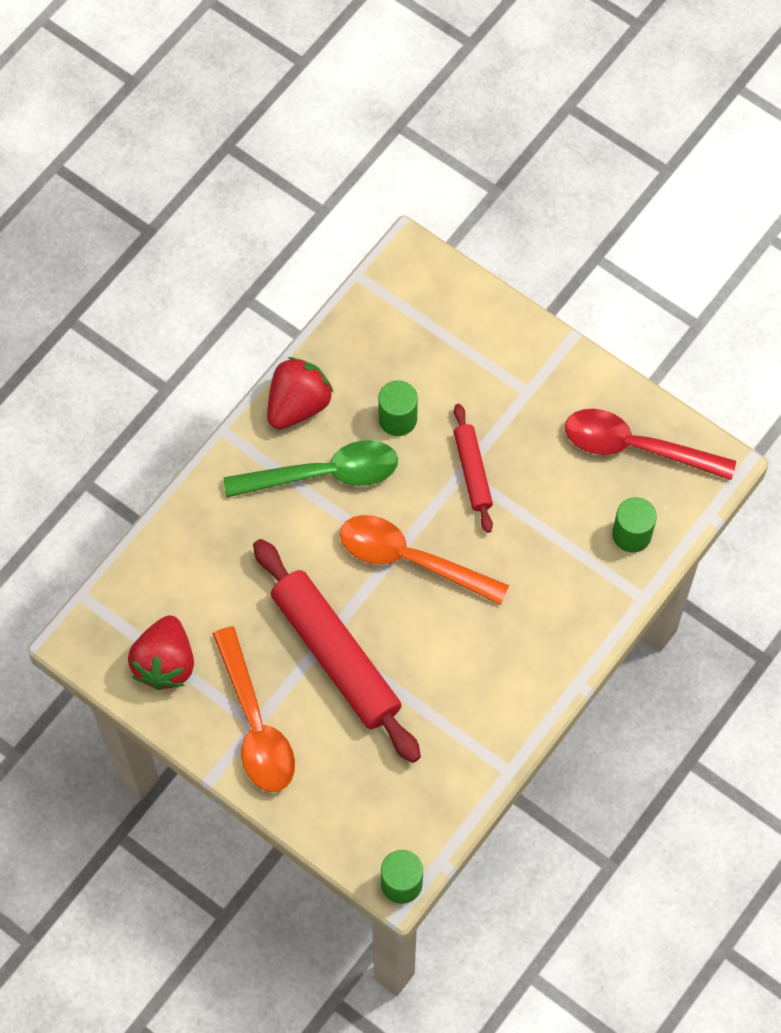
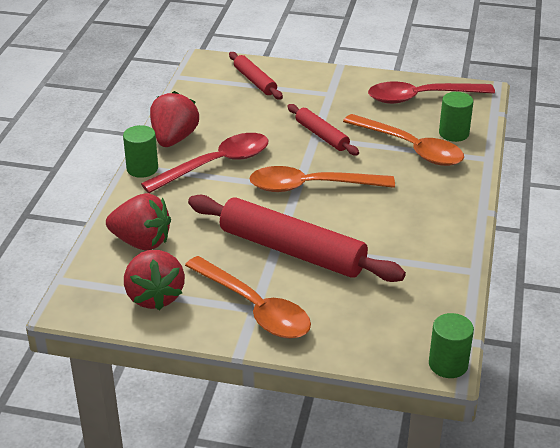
camera: 25 degrees left, 30 degrees down
(186, 573) = (141, 242): none -> red strawberry
(323, 474) = (215, 165): green spoon -> red spoon
(397, 419) = (250, 127): green cylinder -> green cylinder (142, 169)
(449, 326) = (255, 81): none -> red rolling pin
(563, 539) = (410, 148): none -> orange spoon

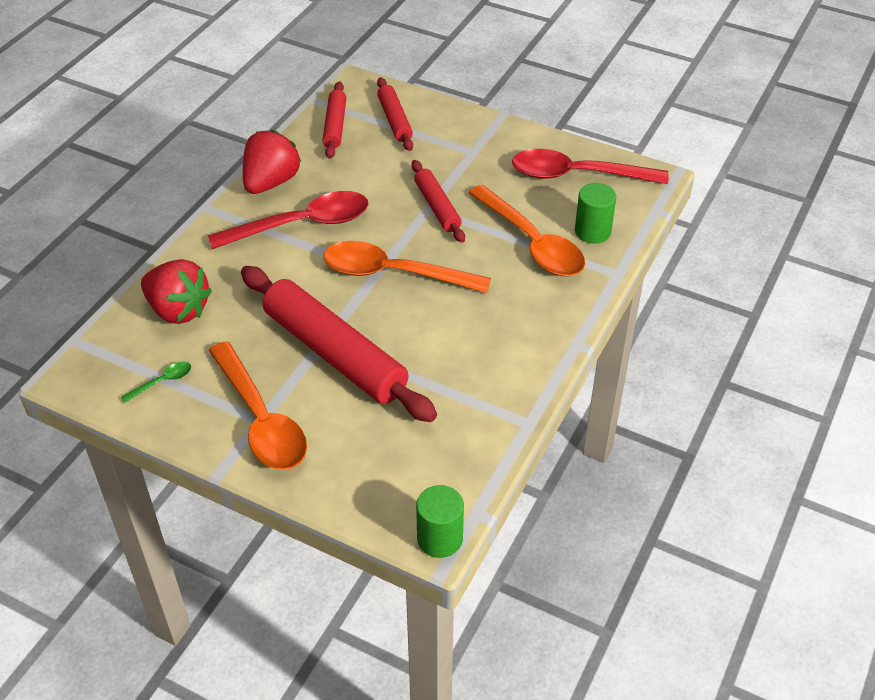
camera: 15 degrees right, 10 degrees up
(142, 169) = (220, 215): green cylinder -> none
(154, 296) = (162, 382): red strawberry -> green spoon
(207, 92) = (335, 126): none -> red rolling pin

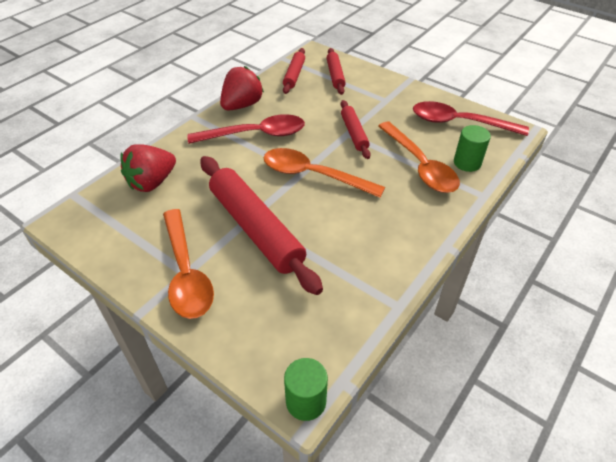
camera: 10 degrees right, 0 degrees up
(162, 382) = (123, 233): green spoon -> none
(178, 310) = (152, 182): red strawberry -> red strawberry turned 90 degrees clockwise

